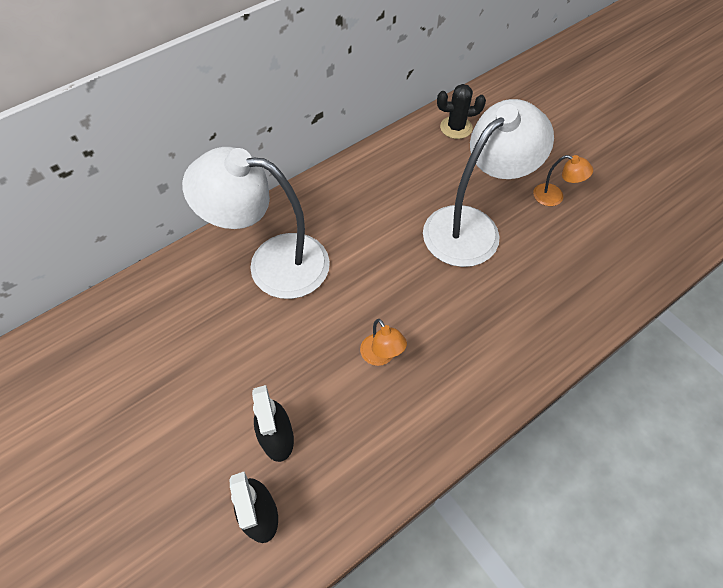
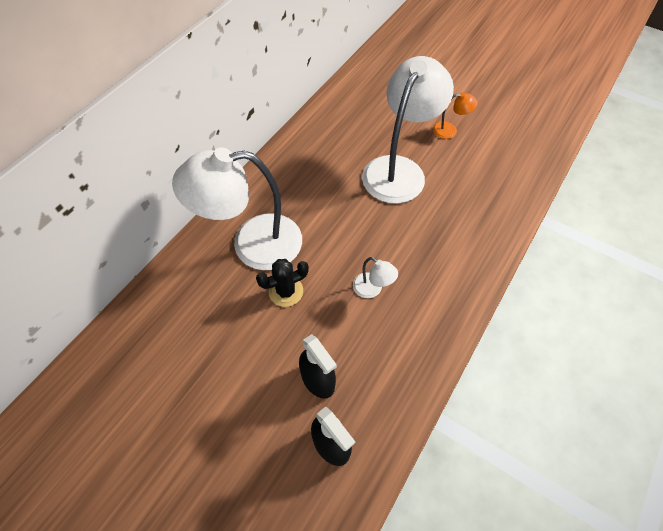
camera: 20 degrees left, 0 degrees up
(381, 356) = (372, 289): orange lamp -> white lamp
(456, 128) = (354, 97): black cactus -> black cactus (286, 291)

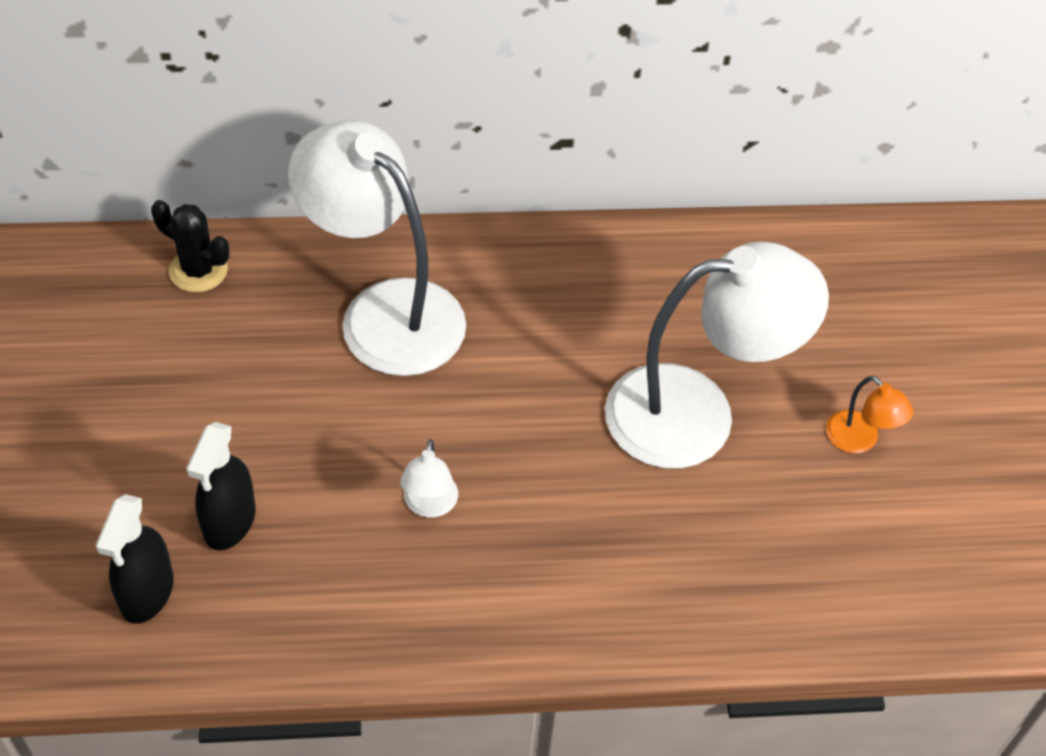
camera: 50 degrees right, 5 degrees down
(286, 291) = (338, 400): black cactus -> black cactus (198, 270)

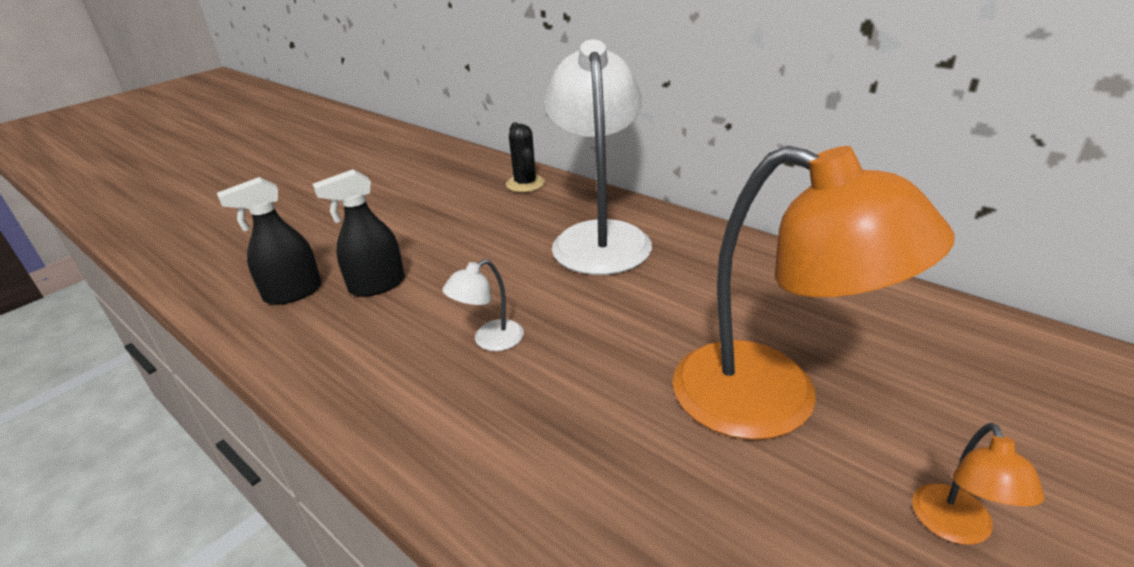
camera: 50 degrees right, 20 degrees down
(696, 413) = (773, 401): white lamp -> orange lamp

